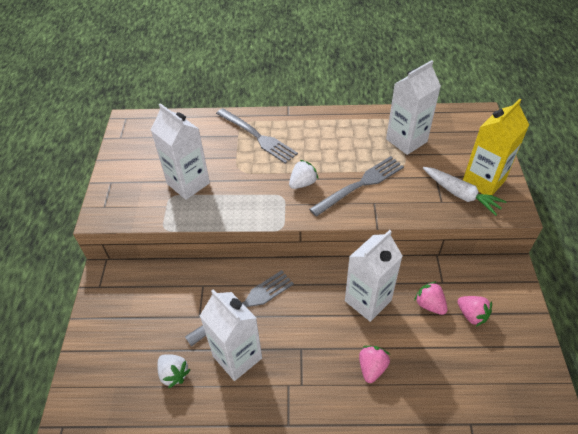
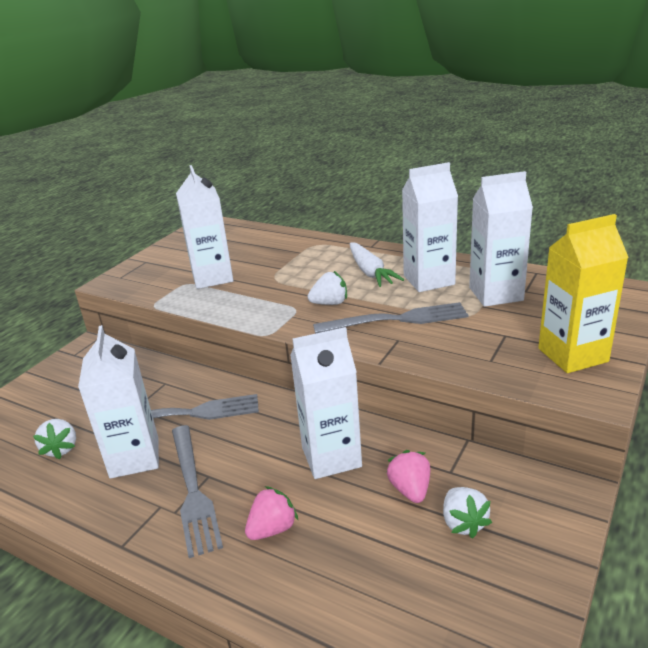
camera: 30 degrees right, 20 degrees down
(258, 137) = (320, 257): grey fork -> grey fork (193, 491)
(354, 139) = (429, 280): none -> white carton
(460, 194) = (525, 360): white carrot -> white carrot (370, 272)
(471, 315) = (463, 523): pink strawberry -> white strawberry

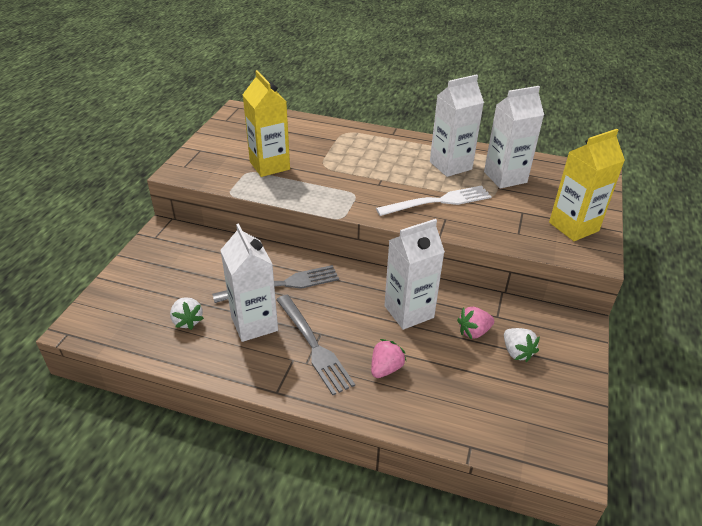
camera: 15 degrees left, 10 degrees up
(212, 277) = (269, 165): white carton -> yellow carton
(330, 303) = (380, 188): white strawberry -> none
(370, 272) = (401, 159): white carrot -> none
(398, 319) = (439, 201): grey fork -> white fork
(410, 490) = (474, 332): pink strawberry -> pink strawberry turned 90 degrees counterclockwise

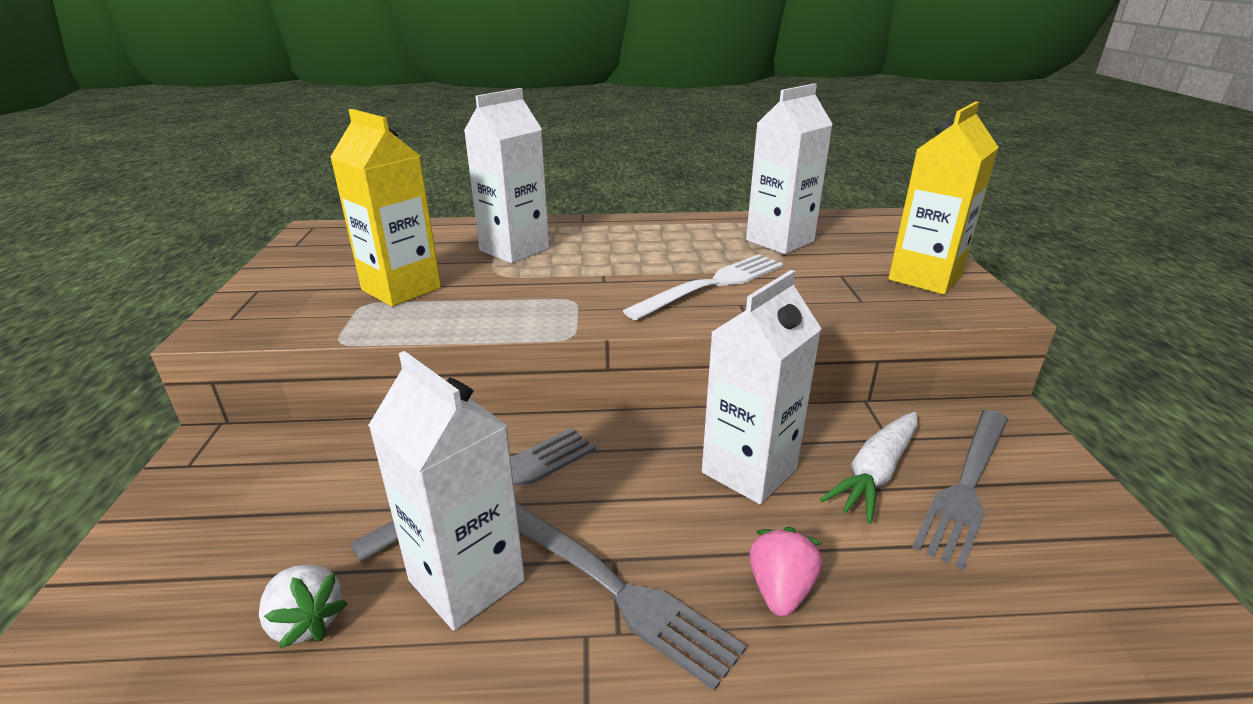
camera: 20 degrees left, 10 degrees down
(450, 165) = (694, 241): white carton -> white carton (514, 250)
(474, 332) = (875, 473): pink strawberry -> white carrot
(517, 352) = (966, 487): white strawberry -> grey fork

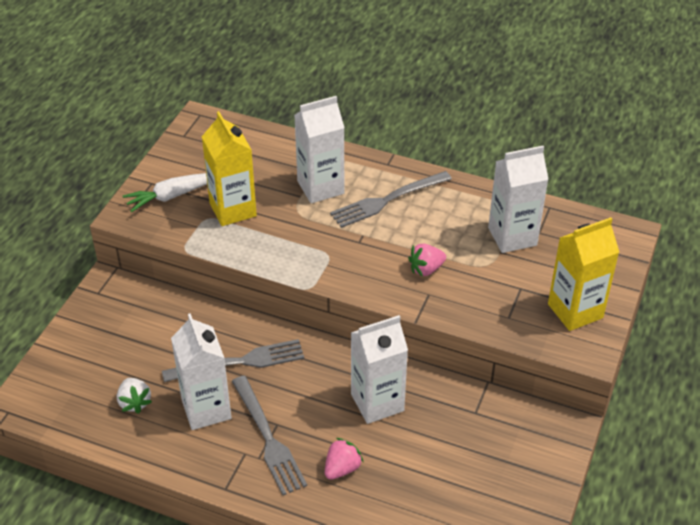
camera: 25 degrees right, 15 degrees up
(713, 284) = (426, 269): white fork -> pink strawberry
(875, 473) = (445, 430): white carrot -> white carrot (172, 196)
(966, 487) = (487, 456): grey fork -> grey fork (386, 201)

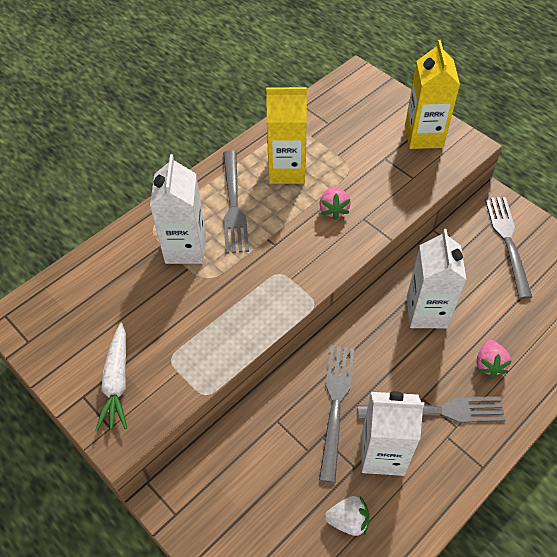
camera: 65 degrees left, 10 degrees up
(233, 209) = (172, 331): yellow carton -> yellow carton (287, 170)
(342, 468) = (489, 364): pink strawberry -> pink strawberry turned 150 degrees counterclockwise
(512, 236) = (324, 140): white carton -> none
(513, 450) = (507, 240): none -> grey fork

